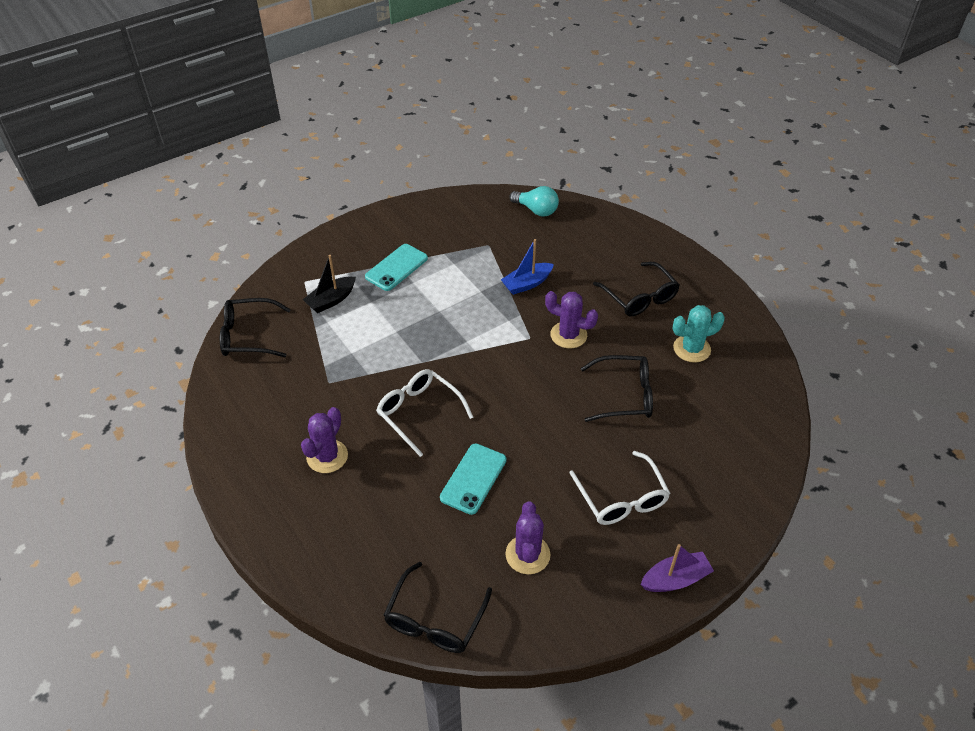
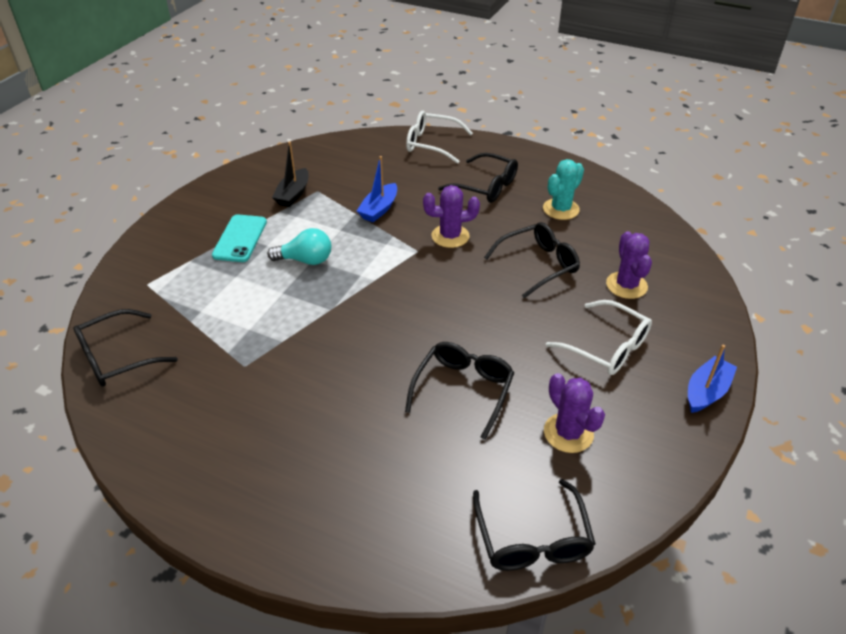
camera: 30 degrees left, 5 degrees down
(327, 456) = (296, 436): purple cactus -> purple cactus (626, 285)
(331, 300) = (190, 290): black boat -> black boat (293, 194)
(419, 413) = (362, 355): white glasses -> white glasses (432, 144)
(473, 479) = (463, 390): turquoise phone -> black glasses
(536, 210) = (340, 151): turquoise light bulb -> turquoise light bulb (305, 260)
(675, 579) = (706, 392): purple boat -> blue boat

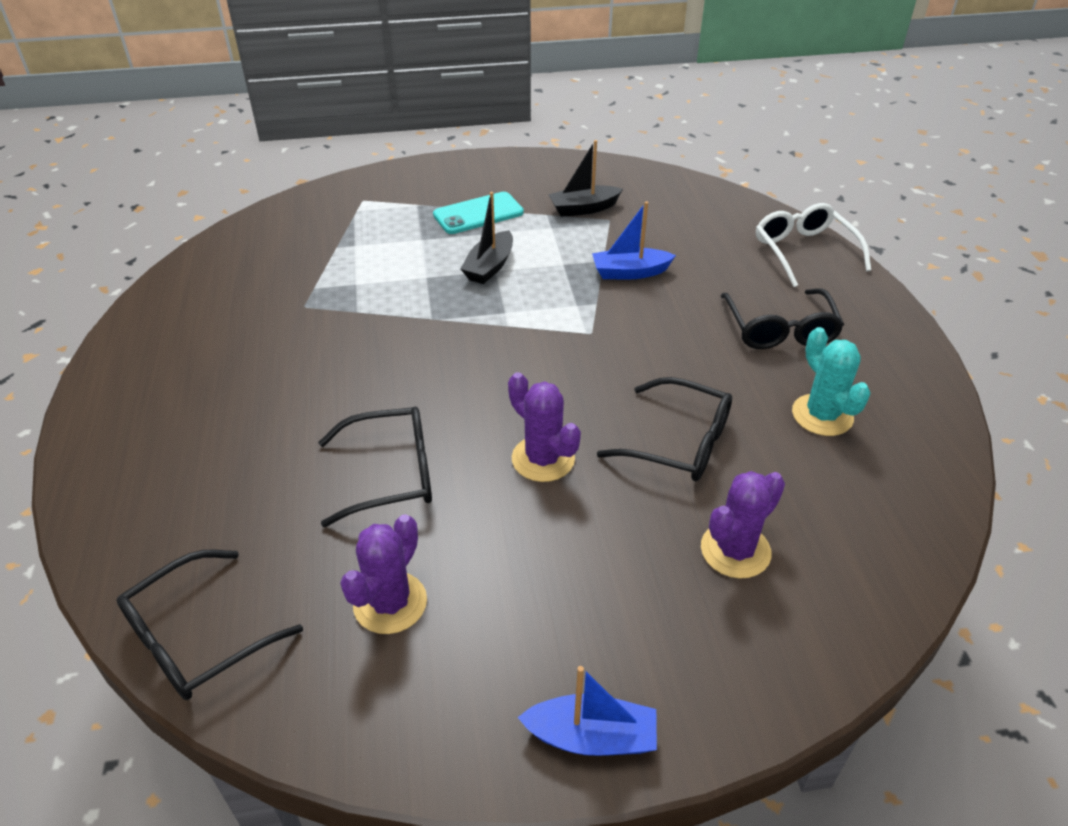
camera: 55 degrees right, 0 degrees up
(117, 357) = (258, 234): black glasses -> none
(305, 260) = (489, 267): turquoise light bulb -> black boat
(450, 236) = (646, 345): purple cactus -> purple cactus (543, 459)
(561, 209) = (822, 415): turquoise cactus -> turquoise cactus turned 60 degrees clockwise
(607, 347) = (583, 579): white glasses -> none

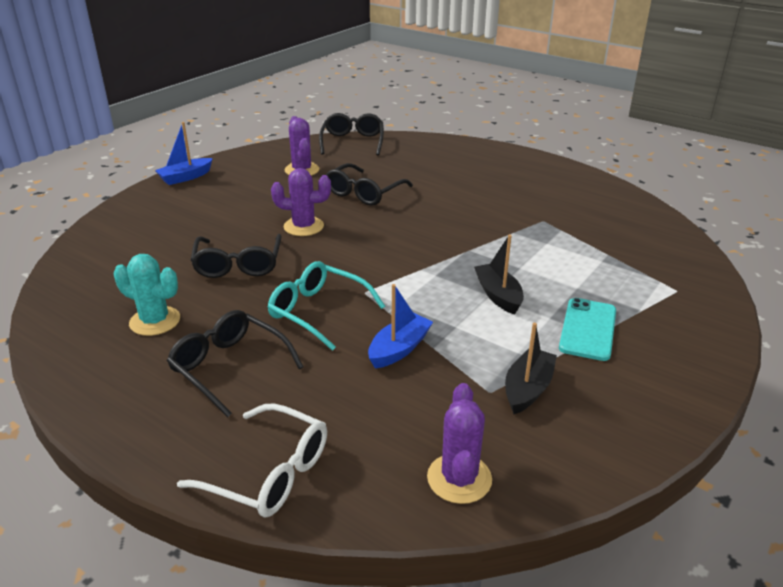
camera: 135 degrees right, 10 degrees down
(655, 337) = (318, 312): none -> turquoise glasses
(679, 442) = (238, 264): black glasses -> black glasses turned 75 degrees counterclockwise
(735, 550) = (167, 239): purple cactus -> purple cactus (459, 478)

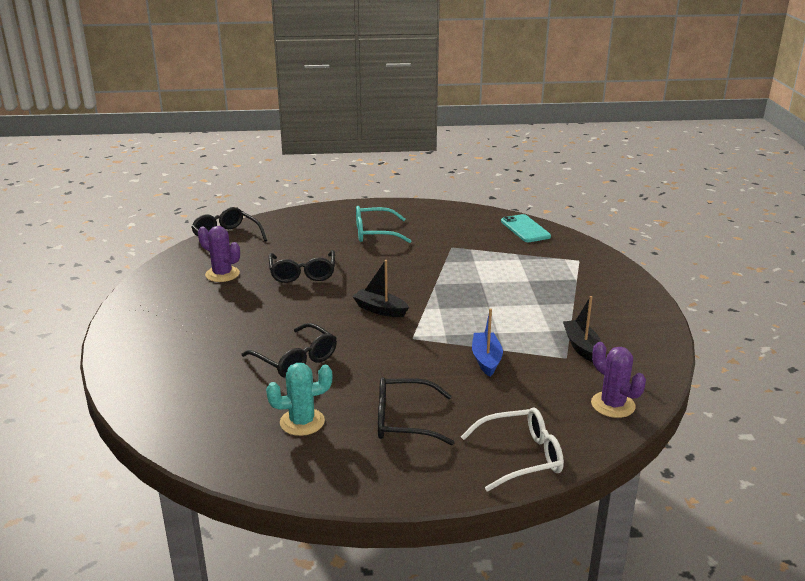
camera: 40 degrees left, 5 degrees down
(185, 177) = (127, 317): blue boat -> none
(303, 226) = (298, 314): purple cactus -> none
(318, 312) = (404, 363): turquoise glasses -> turquoise glasses (375, 233)
(498, 295) = (494, 304): black boat -> black boat (380, 310)
(588, 329) = (566, 301): turquoise phone -> turquoise phone (525, 229)

